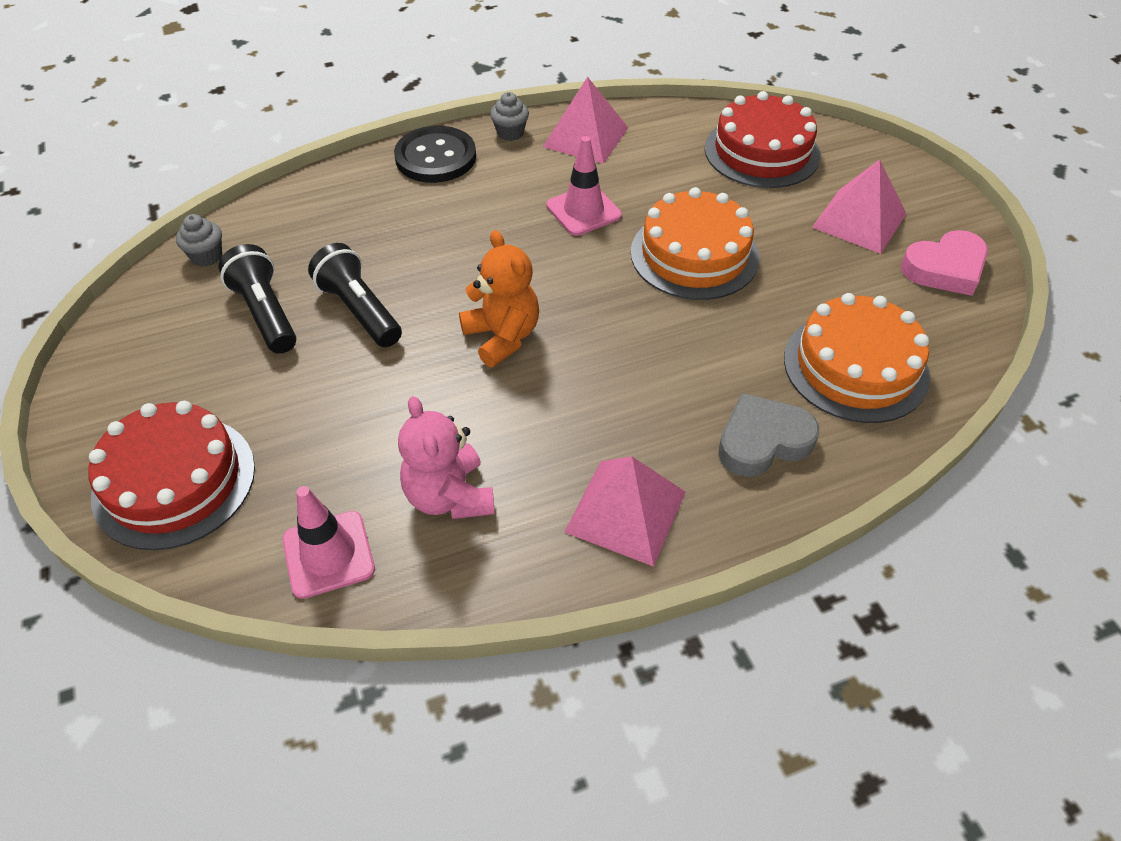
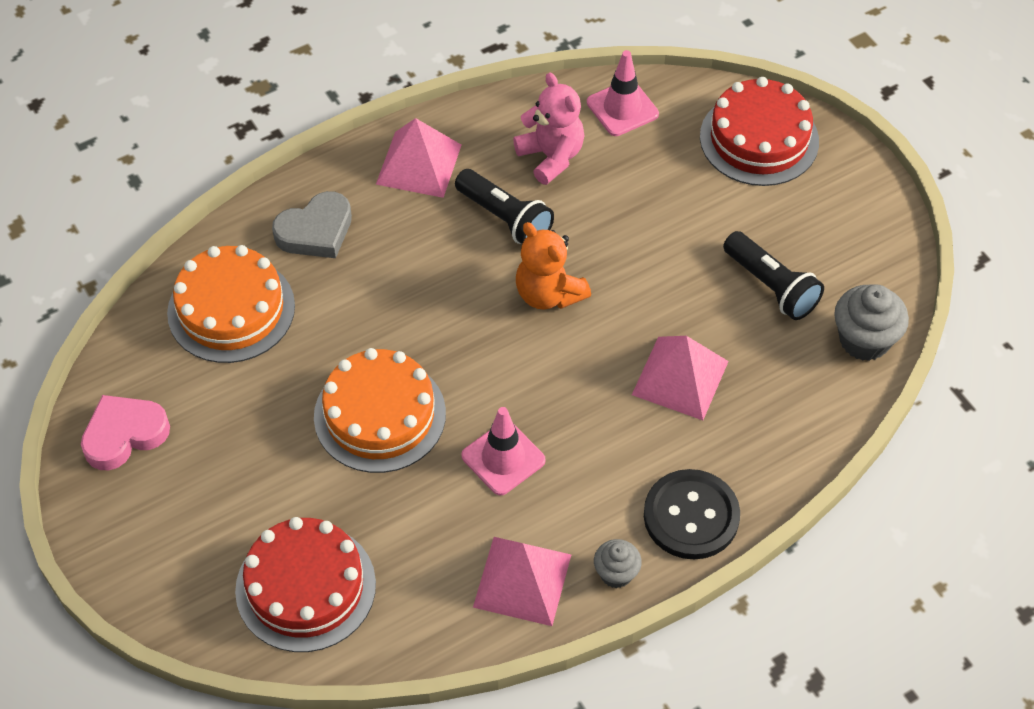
camera: 170 degrees right, 5 degrees up
(207, 256) = (864, 340): grey cupcake -> grey cupcake, size x1.66
(359, 310) = (687, 301): black flashlight -> black flashlight (505, 218)
(859, 220) = (202, 490): pink pyramid -> pink pyramid (680, 378)

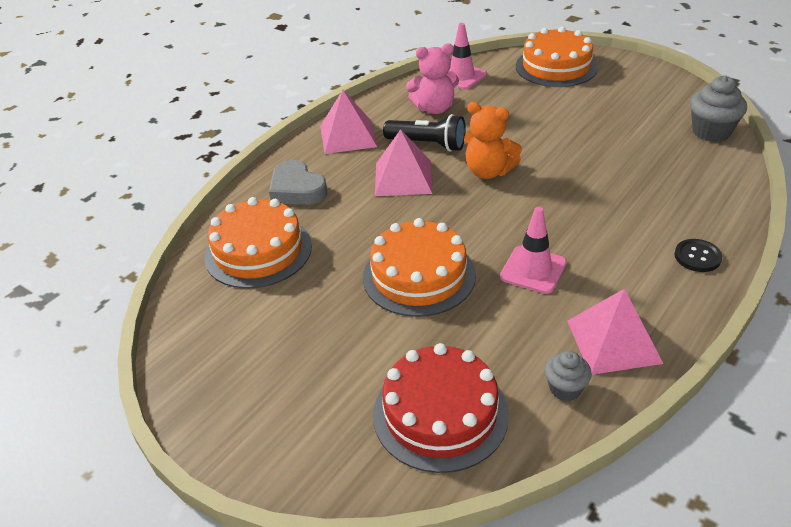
camera: 20 degrees left, 15 degrees down
(124, 435) = (211, 360): pink heart -> none
(316, 231) = (297, 189): grey heart -> grey heart turned 105 degrees clockwise
(551, 156) = (434, 108): pink teddy bear -> pink teddy bear turned 135 degrees clockwise
(616, 573) = (679, 310): grey cupcake -> grey cupcake (565, 389)
(680, 378) = (615, 186): pink pyramid -> pink pyramid (403, 178)
(691, 516) = (697, 257): black button -> black button, size x0.56
(759, 139) = (556, 67): red cake -> orange cake
(771, 286) = (628, 125): black flashlight -> none

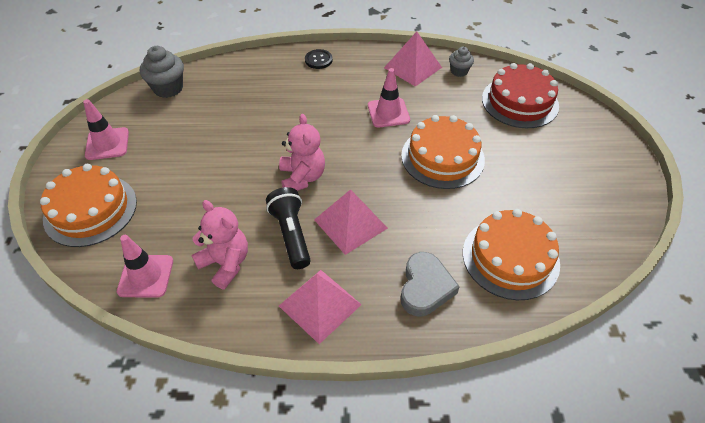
camera: 130 degrees left, 10 degrees up
(488, 171) = (302, 177): orange teddy bear -> pink teddy bear
(639, 85) = (107, 144): none -> pink traffic cone

